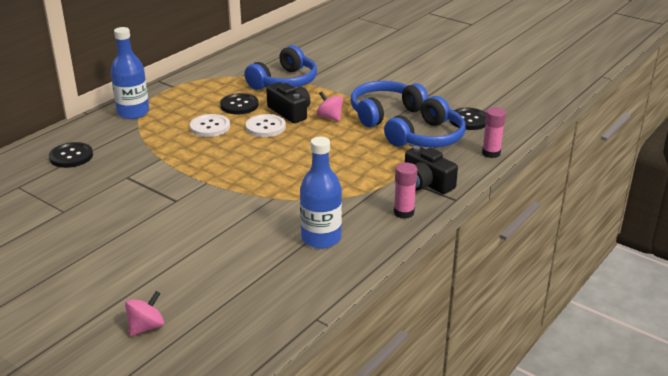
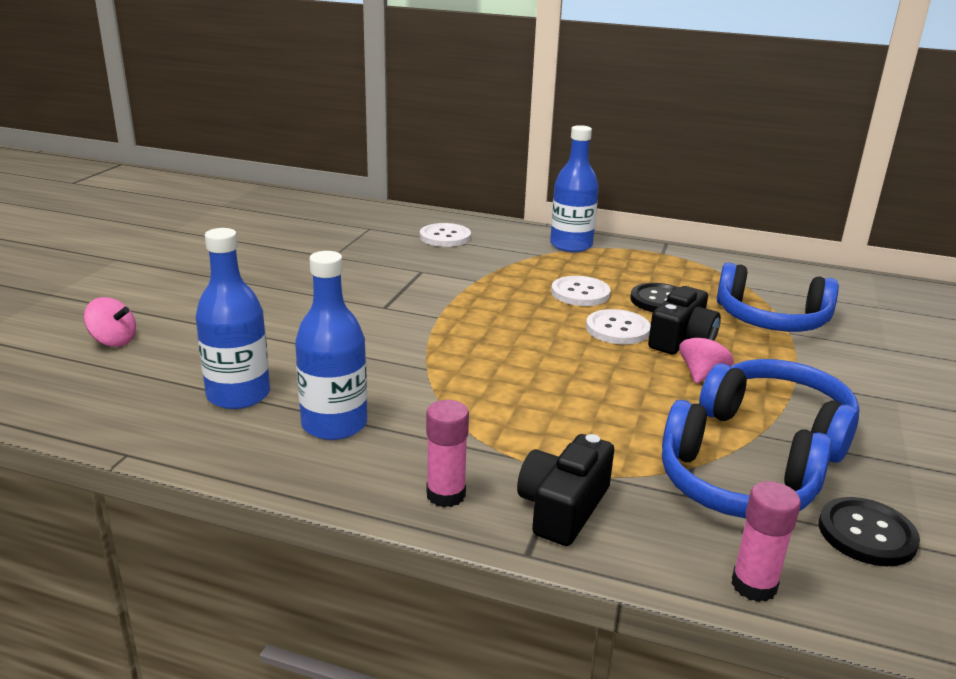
camera: 70 degrees right, 5 degrees down
(71, 156) = (445, 237): black button -> white button
(266, 271) = (238, 395): none -> blue bottle

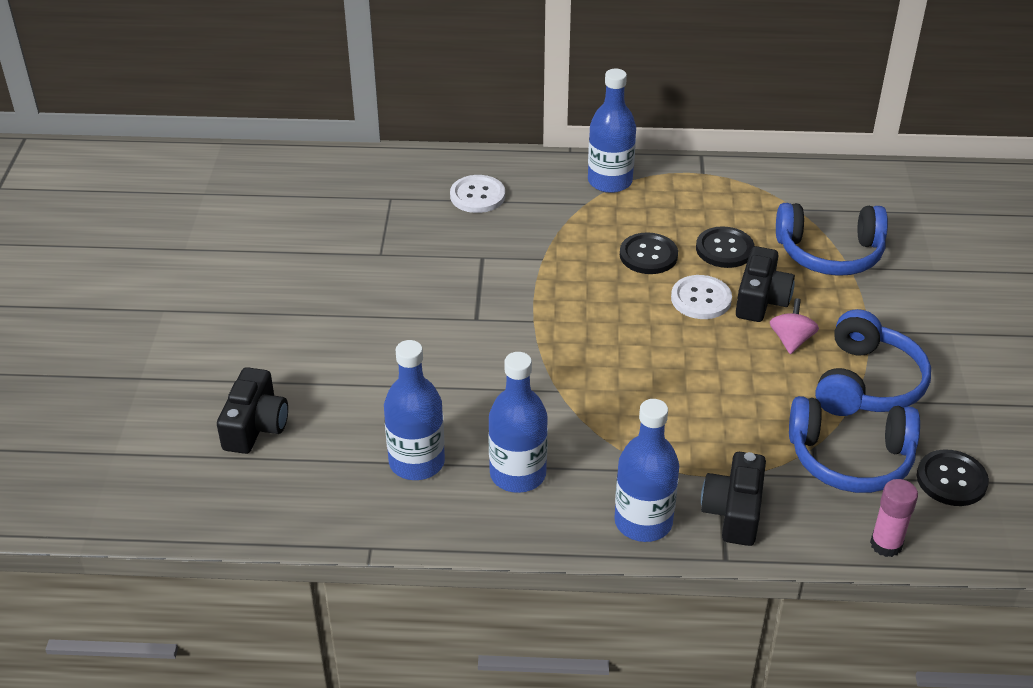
camera: 15 degrees left, 15 degrees up
(113, 341) = (255, 425): pink spinning top -> black camera
(446, 495) = (643, 522): pink glue stick -> blue bottle
(580, 293) = (648, 255): white button -> black button
(780, 423) = (867, 383): blue headphones -> blue headphones turned 90 degrees clockwise

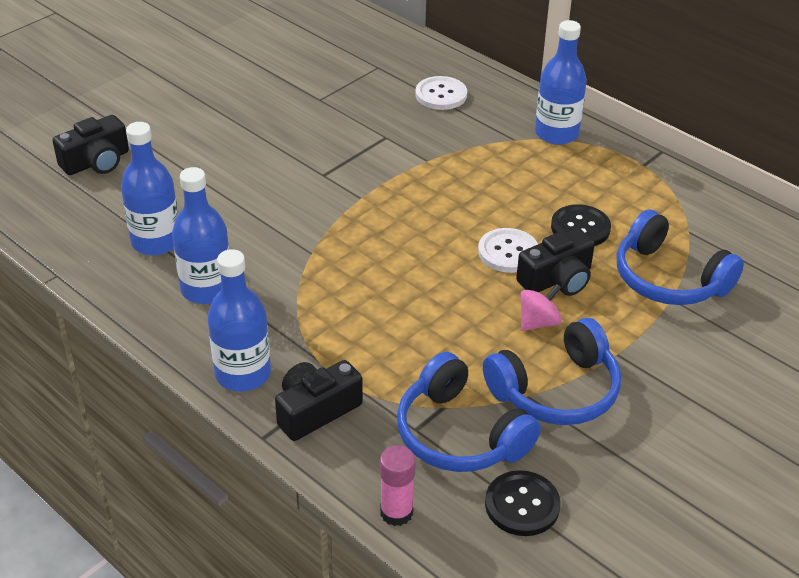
camera: 40 degrees right, 0 degrees up
(648, 255) = (511, 200): black button -> none

